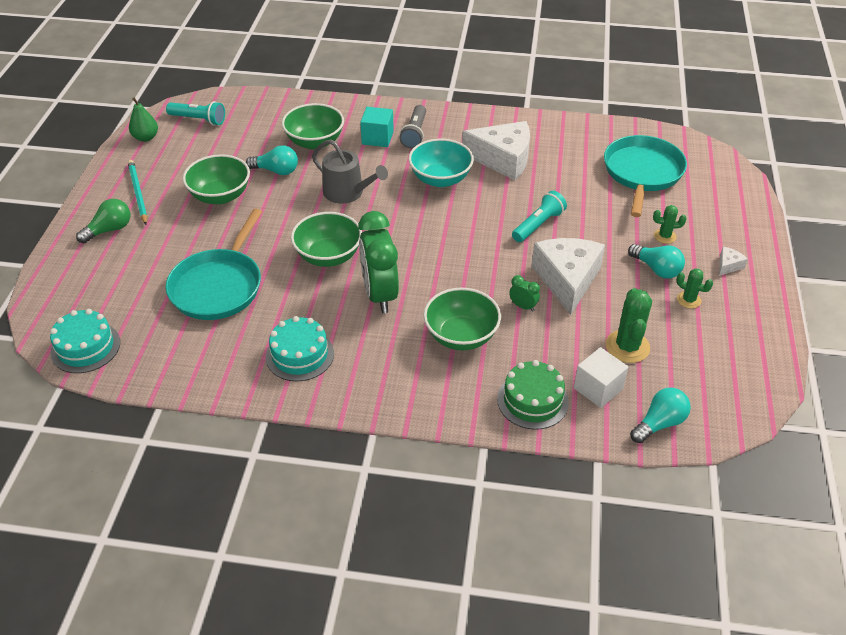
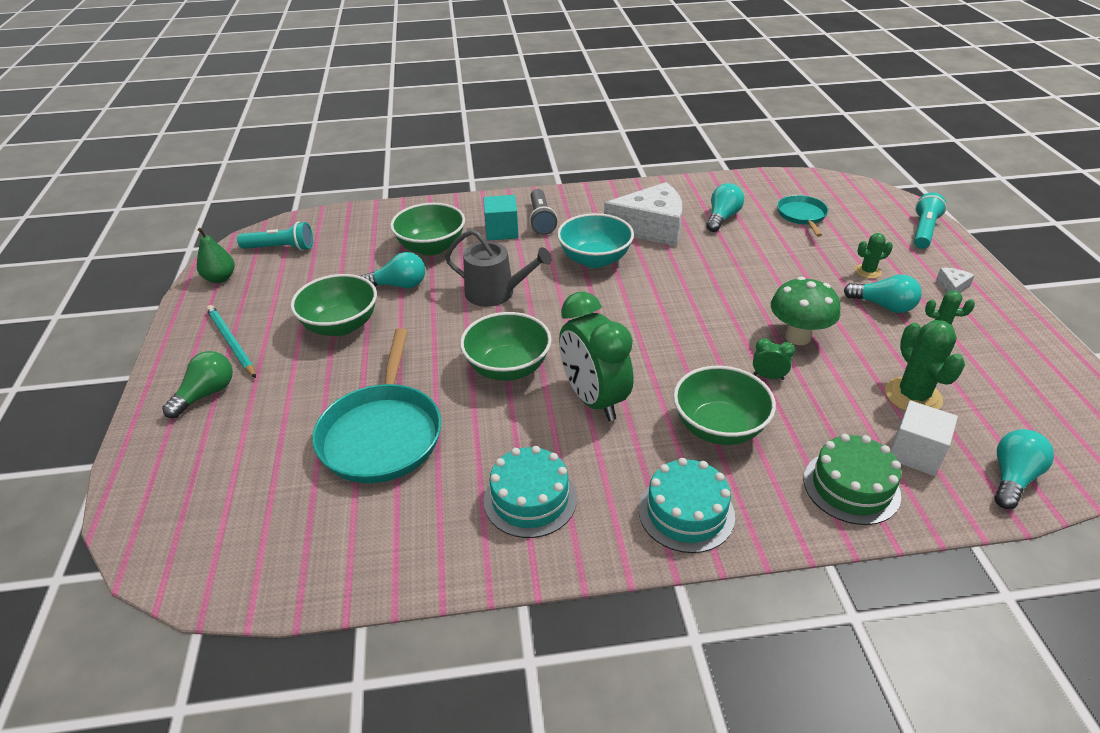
camera: 15 degrees left, 5 degrees down
(85, 347) = (220, 561): turquoise cake -> turquoise cake (686, 512)
(538, 225) = (729, 286): turquoise flashlight -> turquoise flashlight (923, 231)
(567, 280) = (798, 337): white cheese -> green mushroom
(570, 161) = (722, 218): none -> turquoise light bulb
(642, 173) = (802, 215): turquoise pan -> turquoise pan, size x0.55

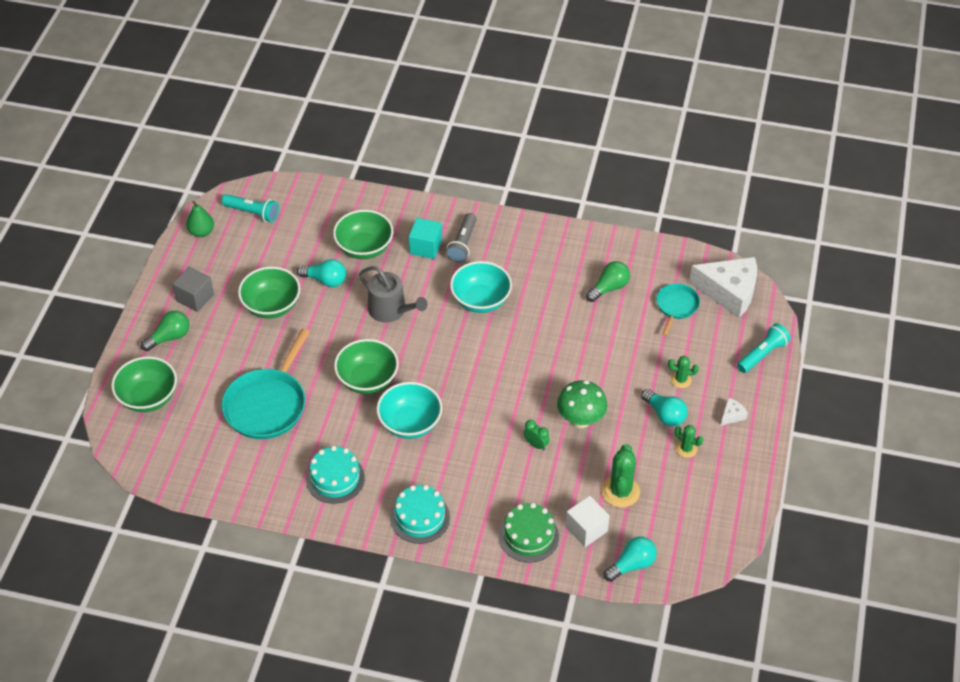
camera: 20 degrees right, 10 degrees up
(231, 342) = (195, 298): turquoise pencil -> grey cube
(593, 399) = (410, 423): green clock -> turquoise bowl
(651, 228) = (544, 281): white cheese -> white cheese (729, 292)
(719, 427) = (477, 470): green bowl -> green bowl (148, 397)
(722, 218) = (609, 288): turquoise light bulb -> green light bulb

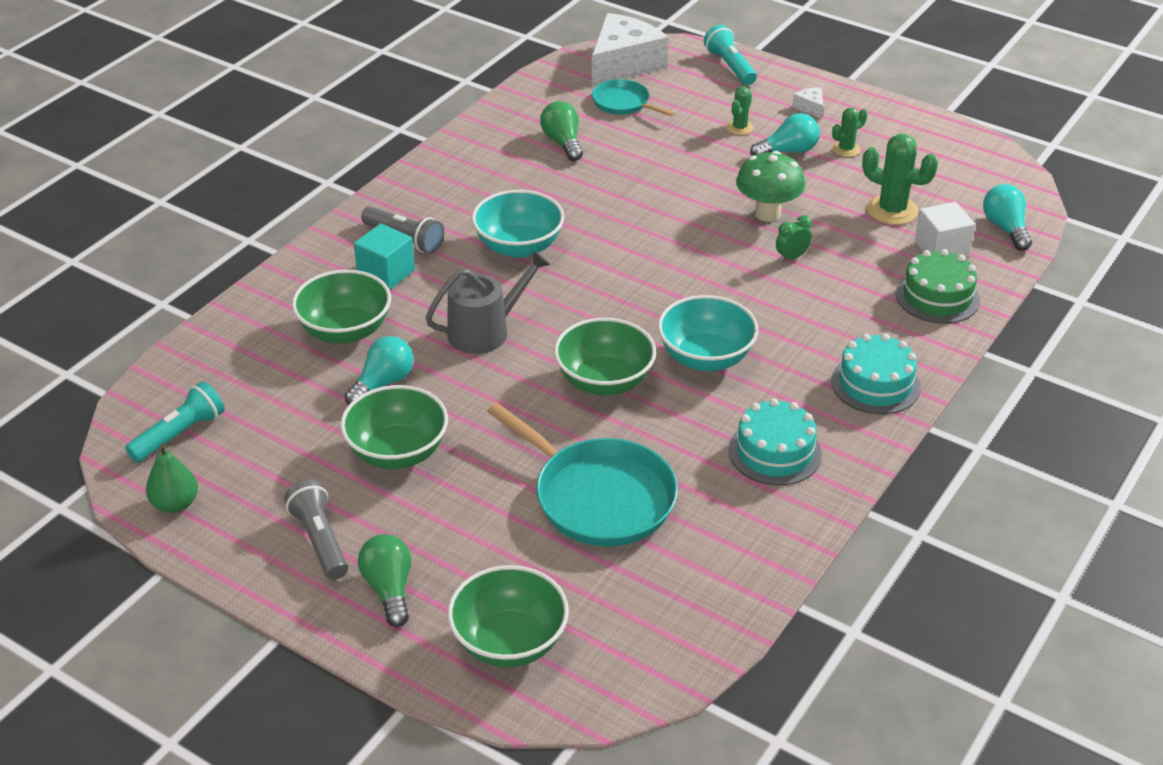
camera: 70 degrees left, 10 degrees down
(195, 298) = (320, 540): grey cube -> grey flashlight

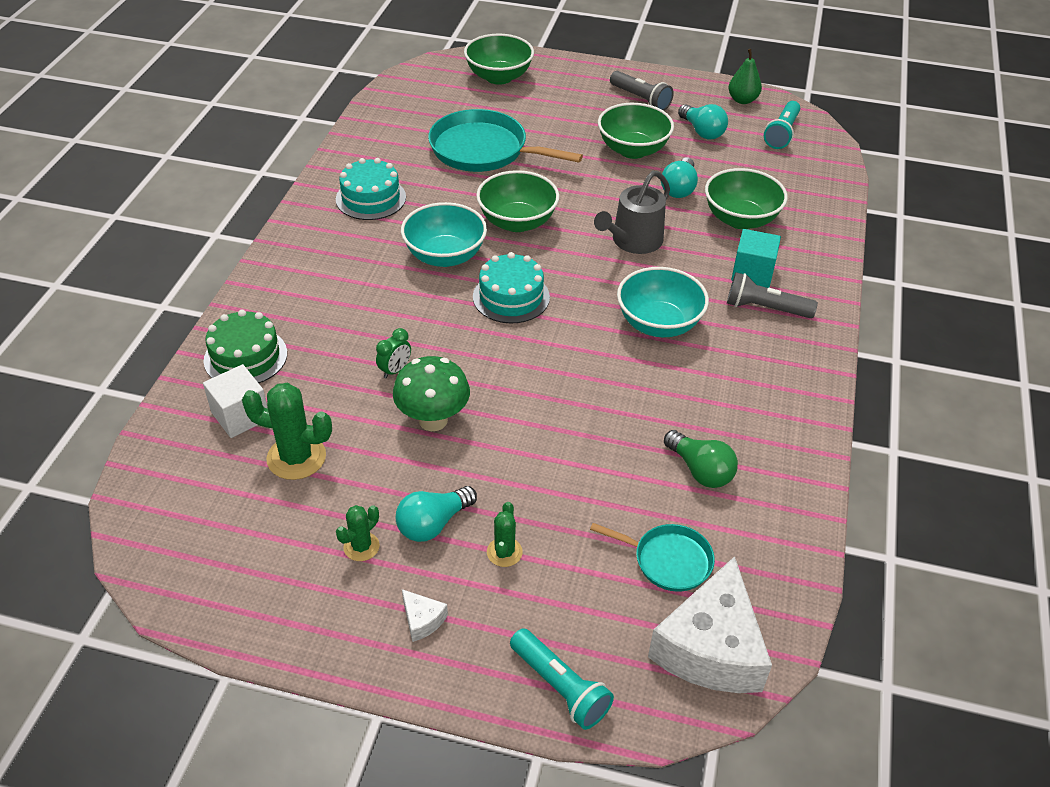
camera: 160 degrees right, 5 degrees up
(389, 589) = (582, 86): green light bulb -> none
(875, 384) = (299, 262): turquoise cake -> turquoise cake (511, 297)
(1005, 228) = (166, 461): turquoise light bulb -> turquoise light bulb (702, 132)

